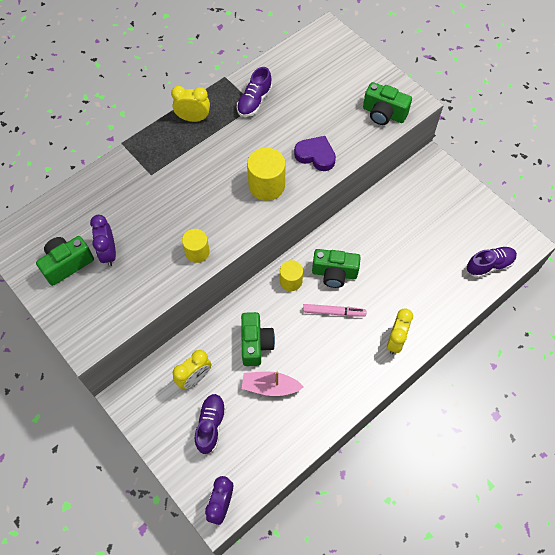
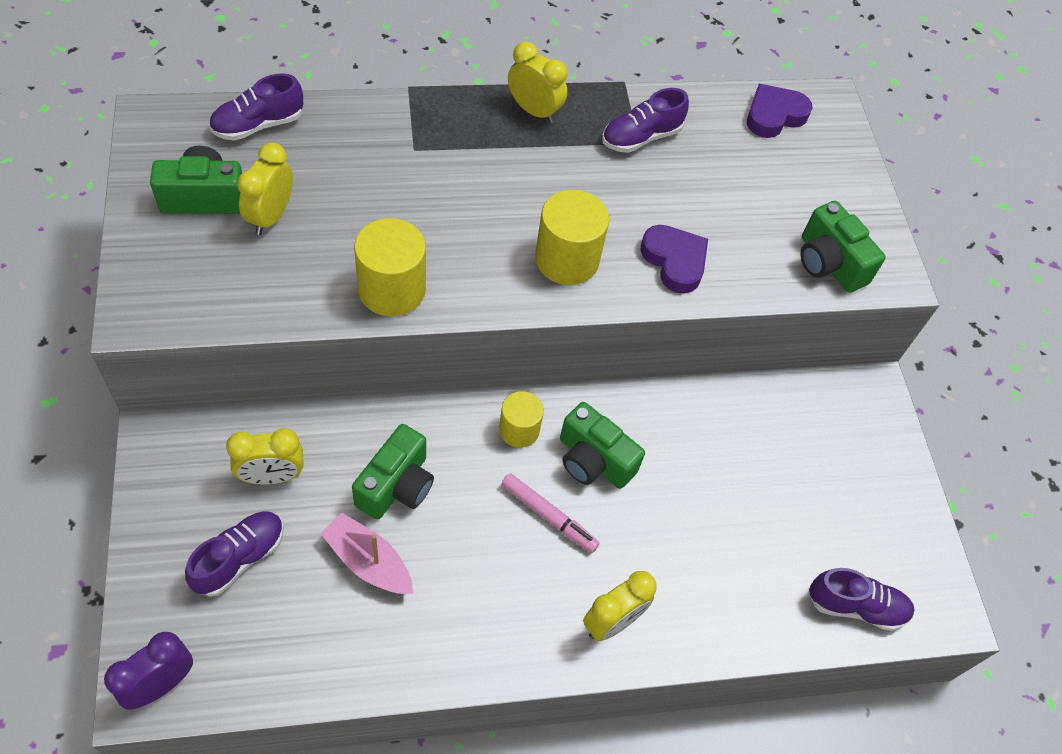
camera: 25 degrees right, 5 degrees down
(62, 209) = (258, 125): none -> purple shoe
(109, 253) = (271, 216): purple clock -> yellow clock
(197, 252) = (391, 289): yellow cylinder -> yellow cylinder, size x1.56
(307, 52) = (774, 115): none -> purple heart

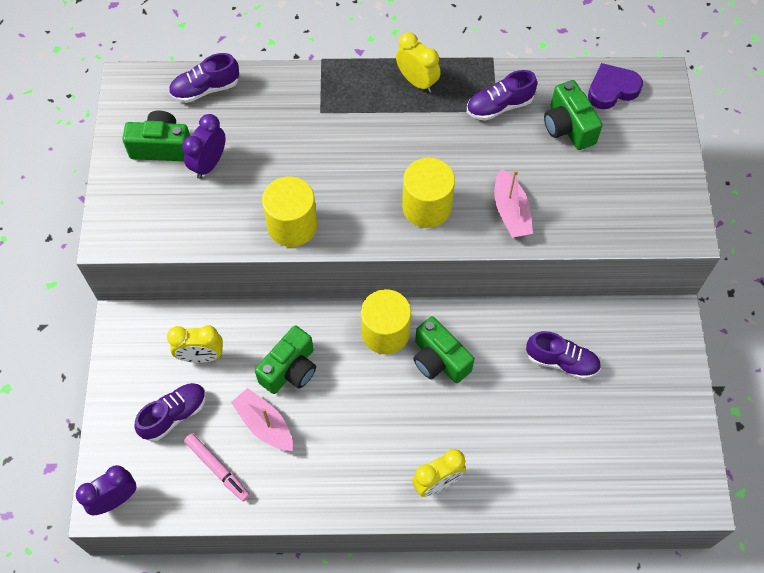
camera: 15 degrees right, 5 degrees up
(271, 216) = (209, 164): yellow clock -> purple clock
(519, 430) = (385, 332): yellow cylinder -> yellow cylinder, size x1.56
(548, 516) = (400, 400): pink marker -> pink marker (217, 469)
(674, 261) = (511, 212): purple heart -> pink boat
(829, 263) = (635, 218): green camera -> green camera (568, 127)
(855, 606) = (626, 487): purple shoe -> purple shoe (561, 361)

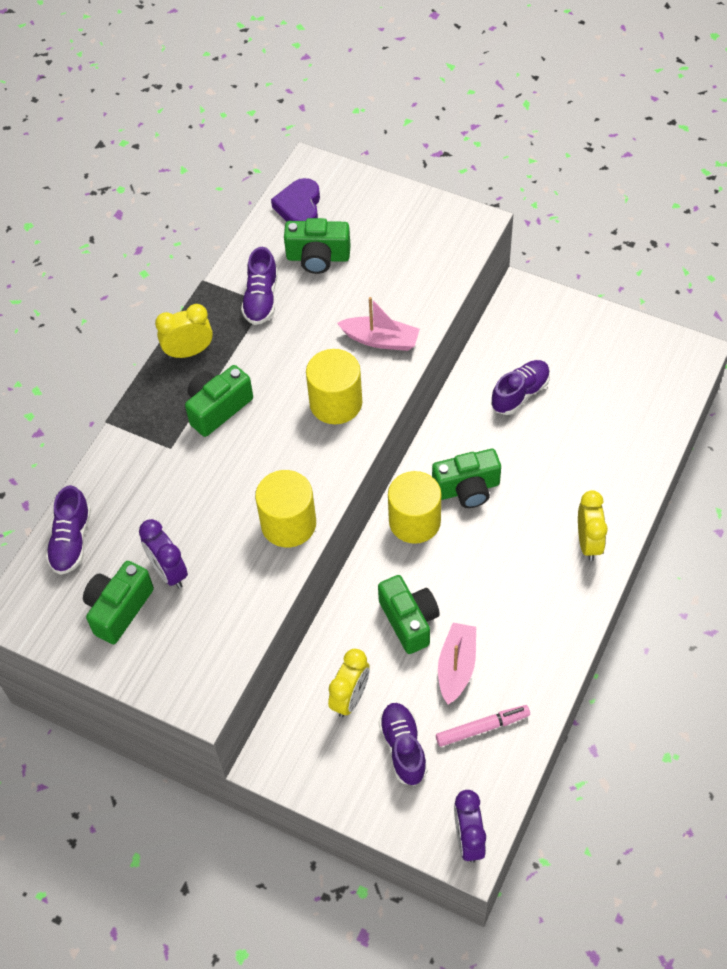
camera: 60 degrees left, 5 degrees down
(264, 424) = (456, 667): pink boat -> pink boat turned 120 degrees clockwise
(374, 126) = (218, 408): none -> green camera

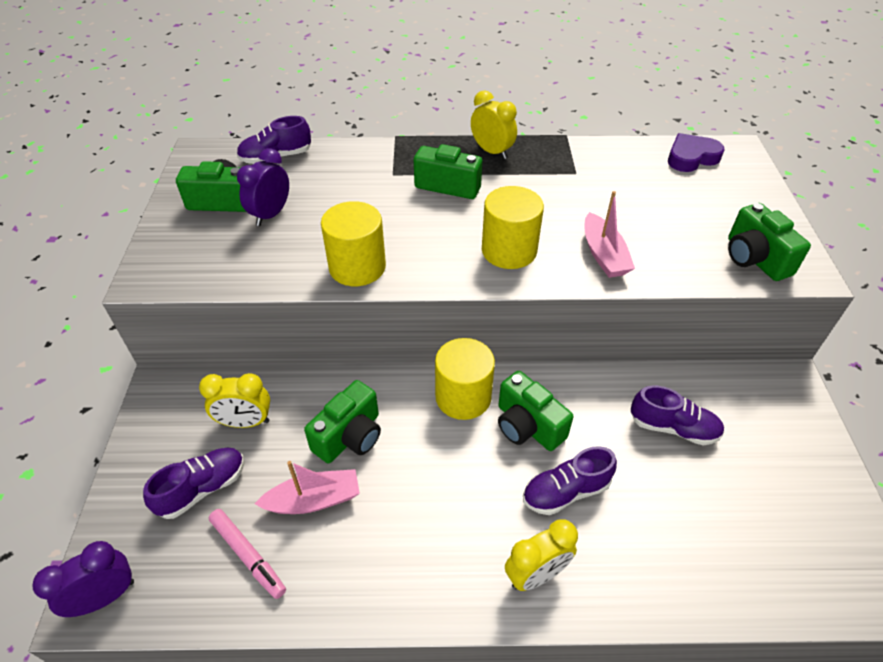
camera: 60 degrees right, 10 degrees down
(261, 299) = (578, 169): purple shoe -> purple shoe (565, 491)
(318, 257) = (652, 185): green camera -> green camera (754, 259)

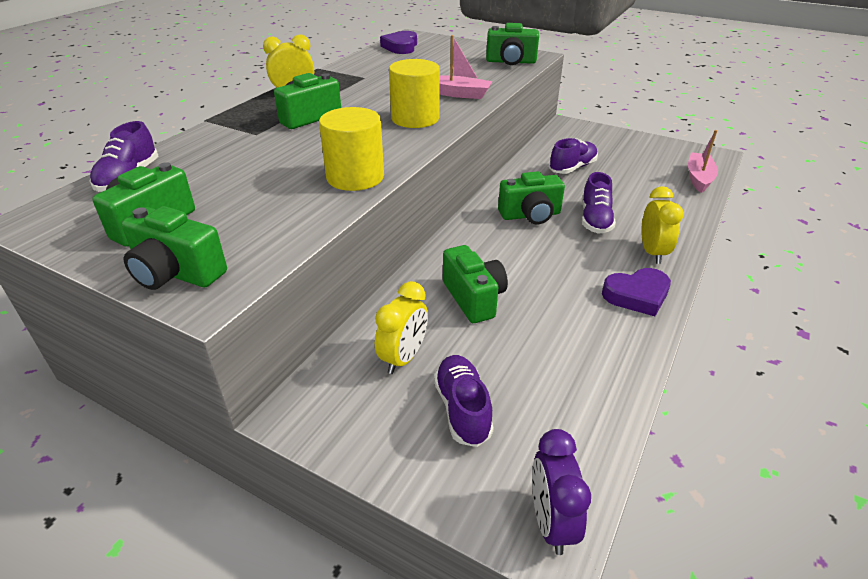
camera: 60 degrees left, 10 degrees down
(168, 248) = (176, 273): none -> green camera
(248, 555) = (560, 394): pink marker -> none
(271, 214) = (218, 201): purple clock -> none
(314, 500) = (526, 337): pink boat -> pink boat (699, 178)
(437, 580) = (637, 295): none -> purple heart
(463, 397) = (481, 232): yellow cylinder -> none

